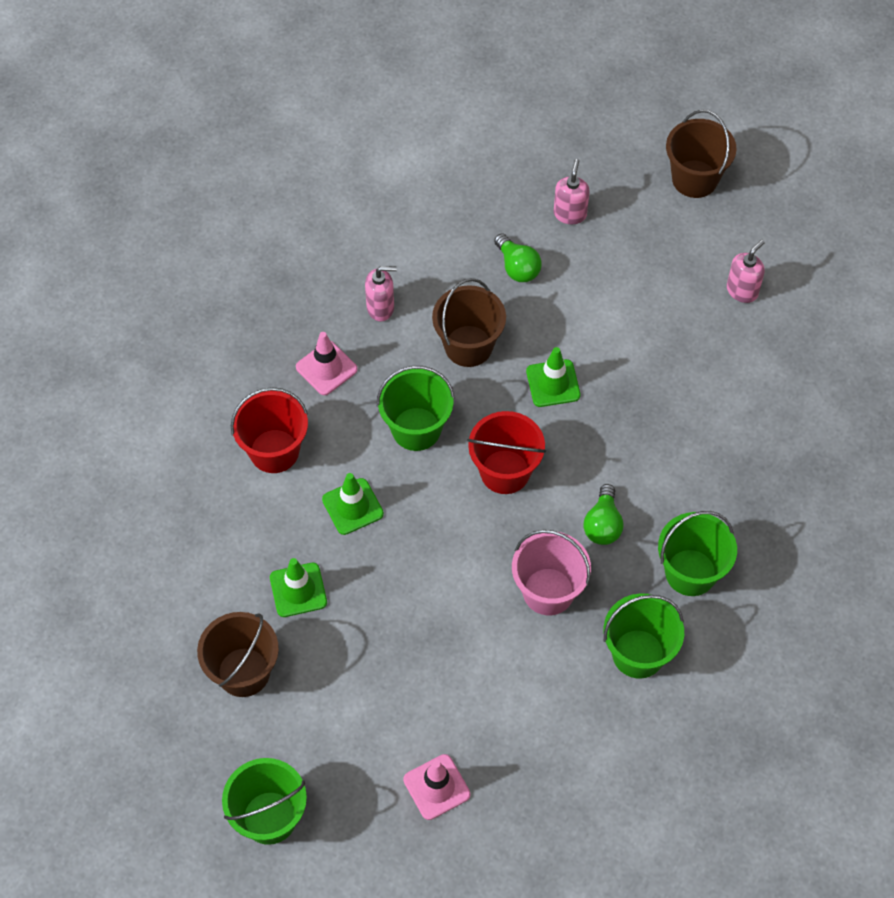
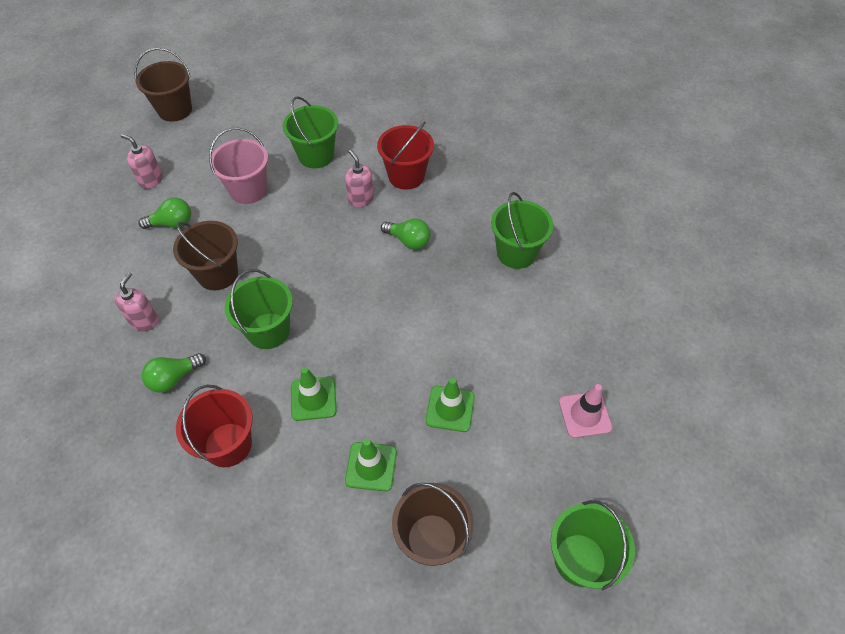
camera: 70 degrees left, 5 degrees down
(326, 368) = (174, 378): pink traffic cone -> green light bulb
(505, 471) = (337, 284): red bucket -> red bucket (406, 176)
(548, 591) = (447, 289): pink bucket -> pink bucket (248, 190)
(553, 383) = (281, 233): green traffic cone -> green traffic cone (450, 409)
(690, 572) = (466, 206): green bucket -> green bucket (316, 155)
(742, 290) = (274, 115): pink soap dispenser -> pink soap dispenser (361, 199)

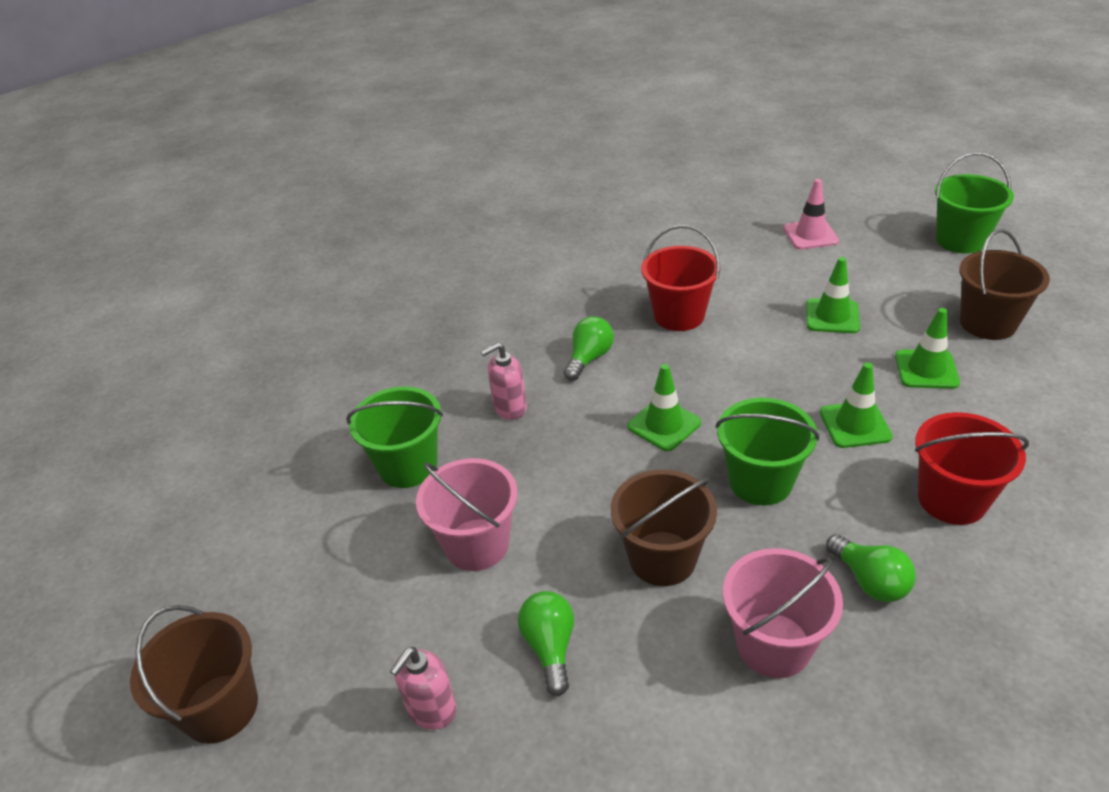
camera: 85 degrees left, 15 degrees down
(144, 321) = (773, 645): pink soap dispenser -> pink bucket
(332, 281) = (664, 425): none -> green traffic cone
(406, 176) = (468, 366): red bucket -> red bucket (679, 315)
(516, 253) = (607, 275): green bucket -> none

